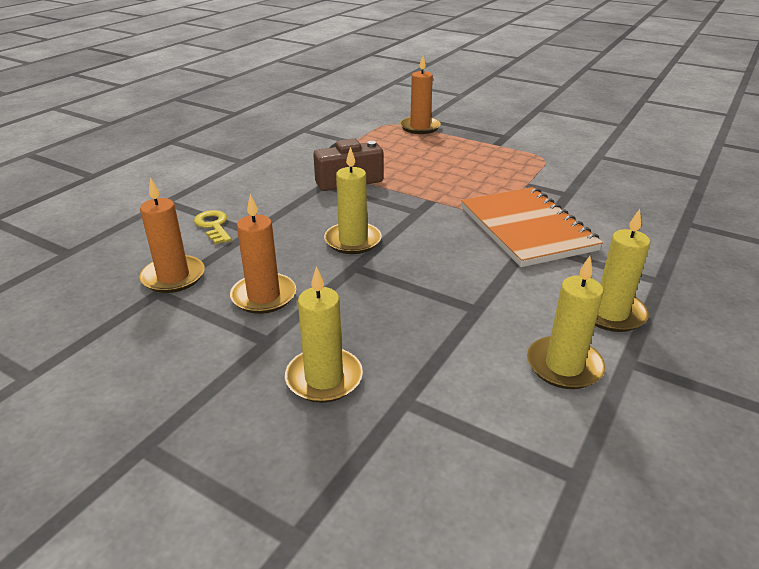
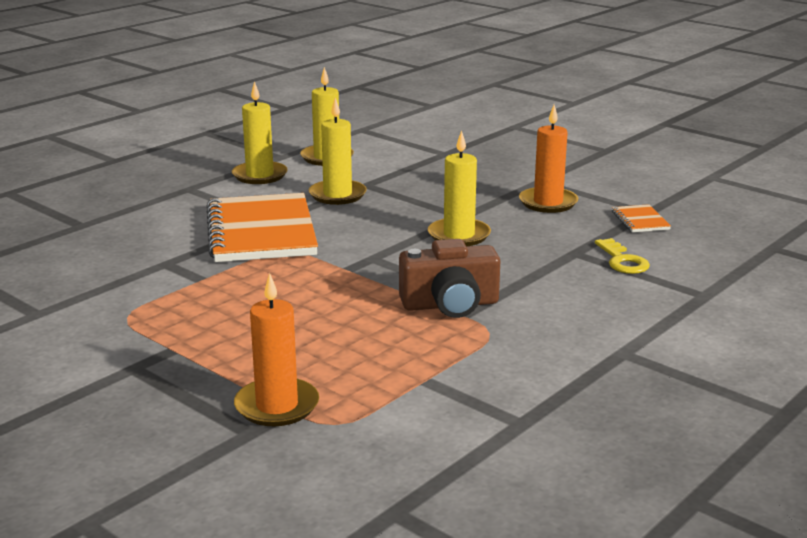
camera: 170 degrees left, 10 degrees down
(173, 277) = (640, 220): orange candle -> orange notebook
(324, 378) = (496, 163): yellow candle -> yellow candle (337, 195)

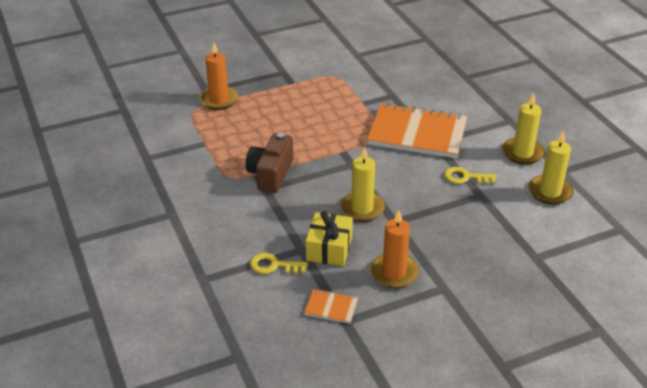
camera: 115 degrees right, 15 degrees up
(337, 195) = (465, 177): yellow candle -> yellow key
(553, 239) = (329, 248): none -> yellow gift

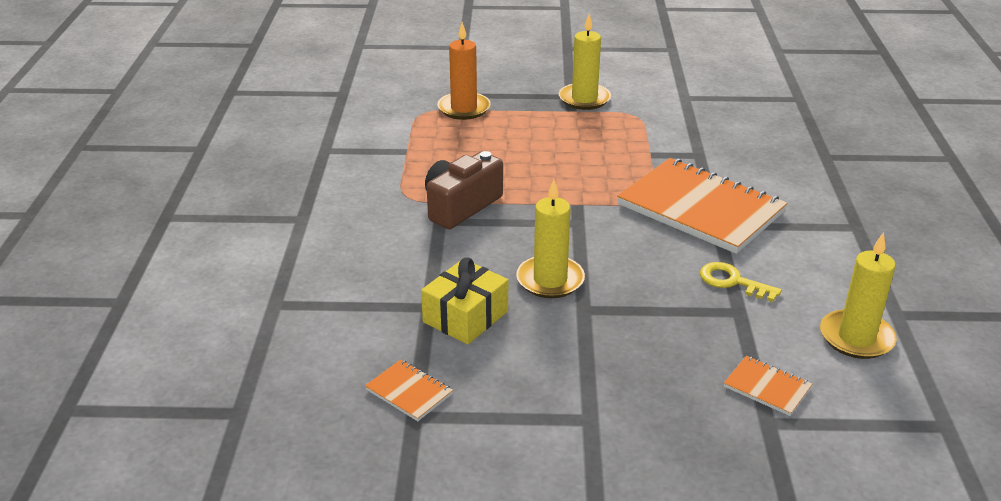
camera: 25 degrees right, 5 degrees down
(274, 265) = (376, 315): yellow key -> none
(394, 273) = (532, 375): orange candle -> none
(522, 153) = (847, 273): yellow candle -> yellow candle (584, 99)
(523, 237) = (767, 387): none -> orange notebook

